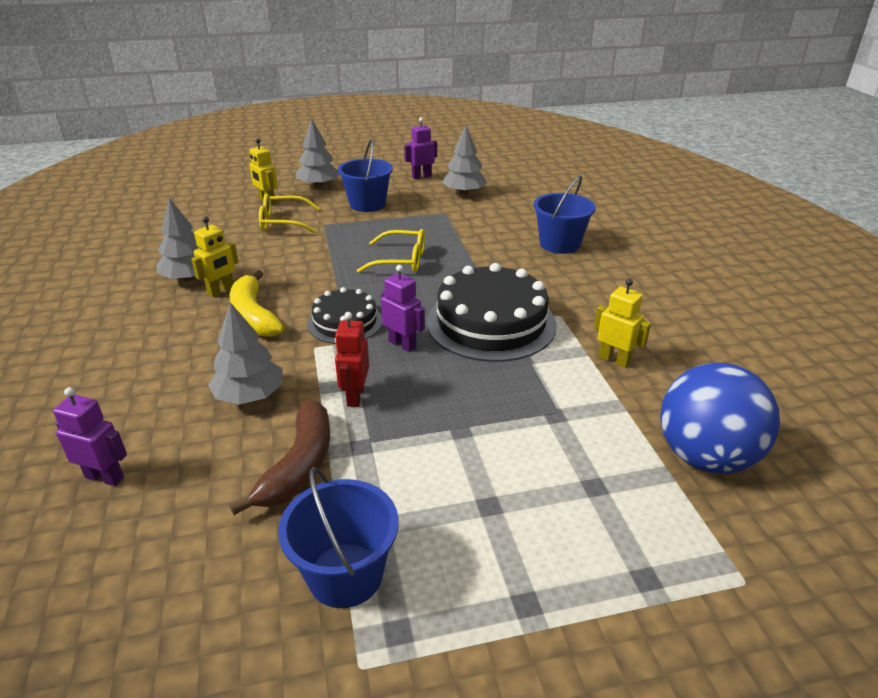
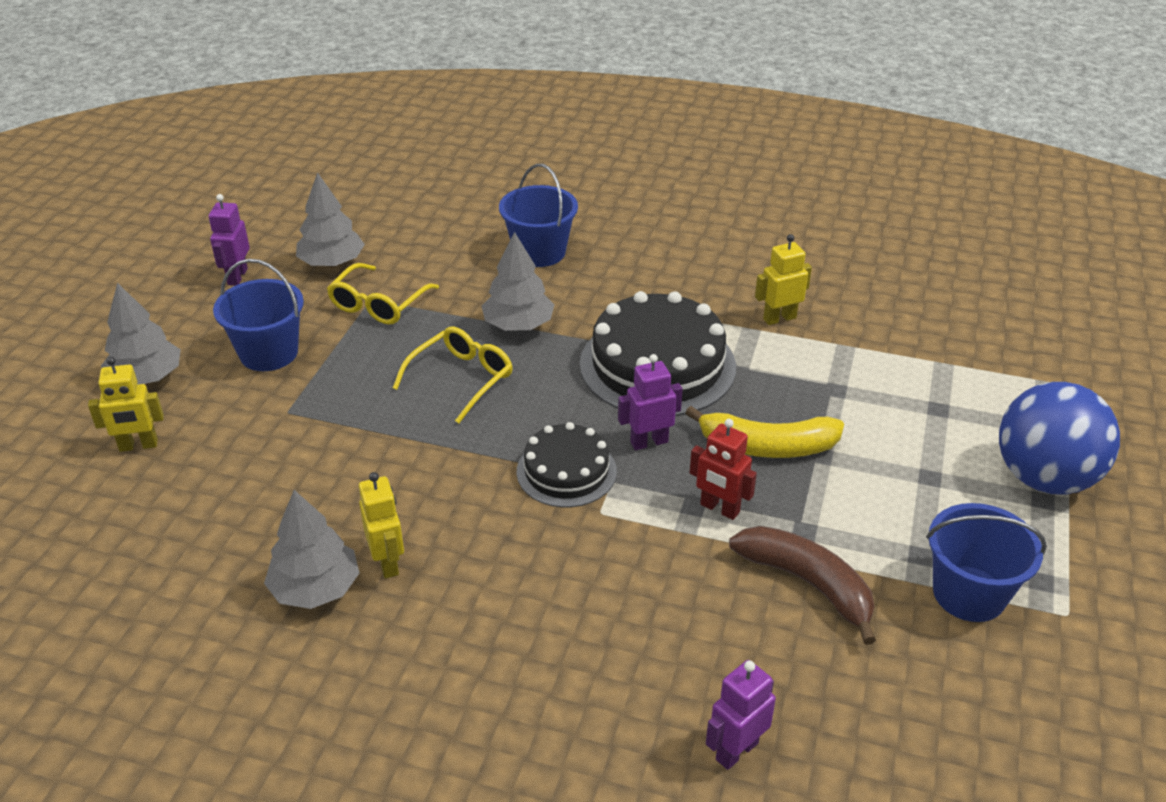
camera: 60 degrees left, 5 degrees up
(250, 396) = (661, 592): grey tree -> grey tree (518, 325)
(254, 315) = (483, 546): yellow banana -> yellow banana (767, 446)
(283, 222) = (235, 449): yellow glasses -> yellow glasses (378, 304)
(705, 457) = (936, 336): blue ball -> blue ball (1044, 478)

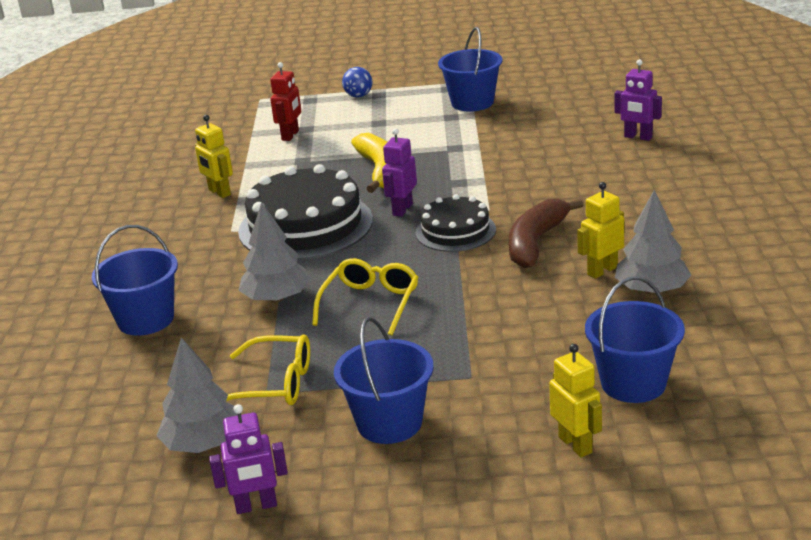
camera: 105 degrees left, 10 degrees down
(146, 378) = (475, 489): grey tree -> none
(179, 511) = (633, 383): none -> blue bucket
(462, 379) = (370, 303): yellow glasses -> yellow glasses turned 90 degrees clockwise
(649, 442) = (402, 209): purple robot -> purple robot turned 60 degrees clockwise
(719, 509) = (454, 174): red robot -> red robot (290, 135)
(808, 584) = (500, 140): brown banana -> brown banana (536, 242)
(1044, 478) = (358, 96): blue ball -> blue ball, size x0.43

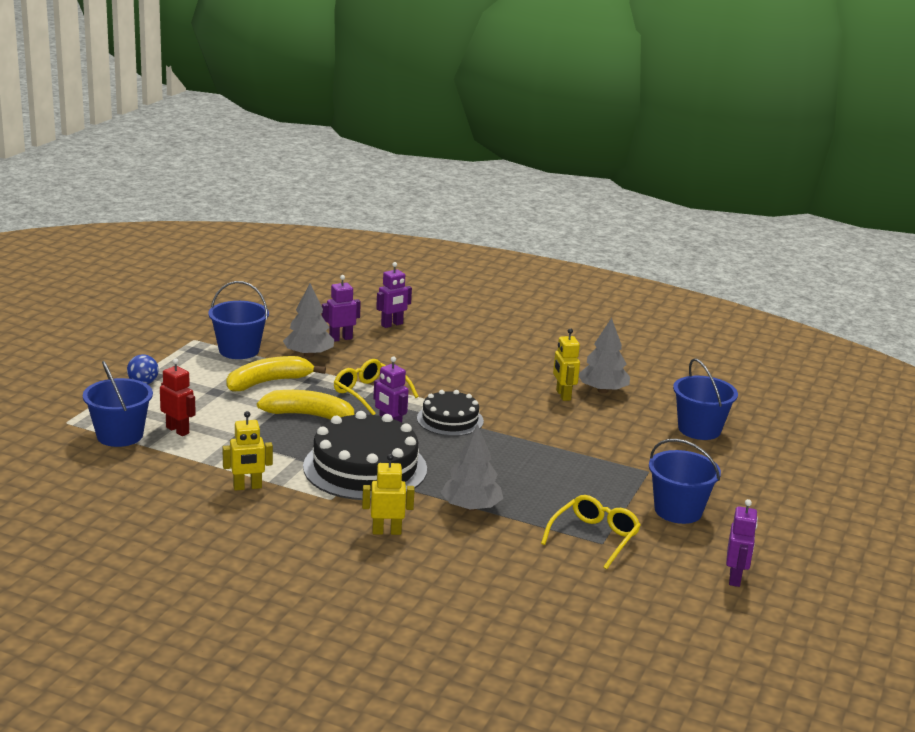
camera: 70 degrees left, 5 degrees down
(146, 319) = (442, 568): blue bucket -> blue bucket (120, 435)
(204, 444) = (647, 581): grey tree -> grey tree (308, 355)
(370, 303) = (519, 476): yellow glasses -> yellow glasses (369, 393)
(425, 134) = (269, 382): none -> yellow banana
(536, 242) = (501, 401): brown banana -> none
(564, 128) = (340, 339): none -> purple robot
(575, 445) = (747, 464): yellow robot -> yellow robot (386, 531)

